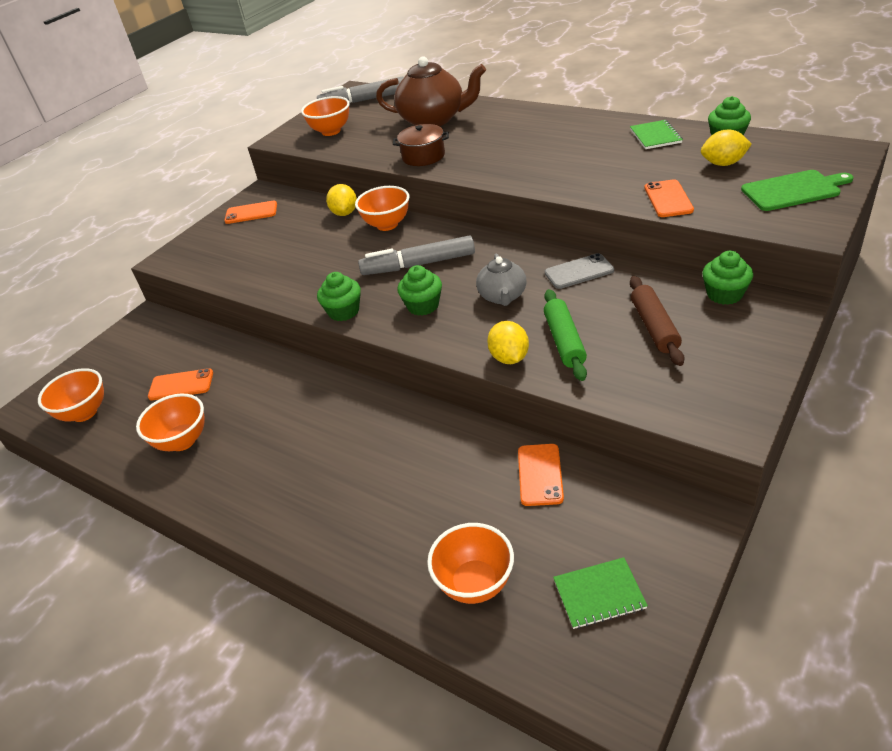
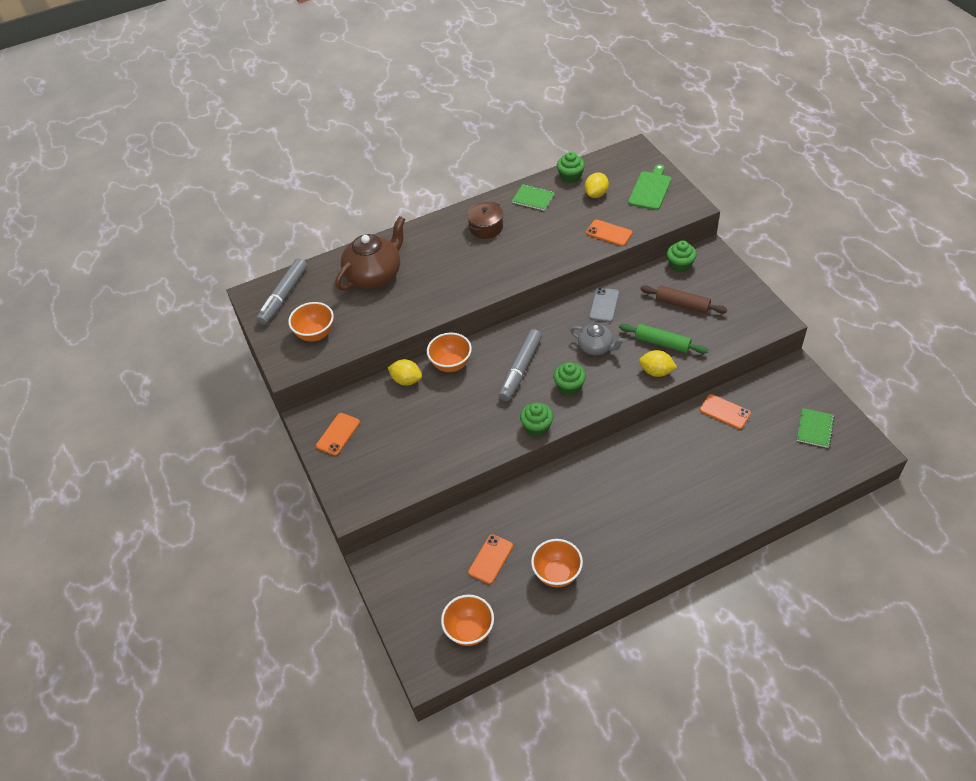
camera: 60 degrees left, 10 degrees up
(423, 156) = (426, 303): brown pot -> brown pot (486, 227)
(475, 583) = (778, 472): orange bowl -> none

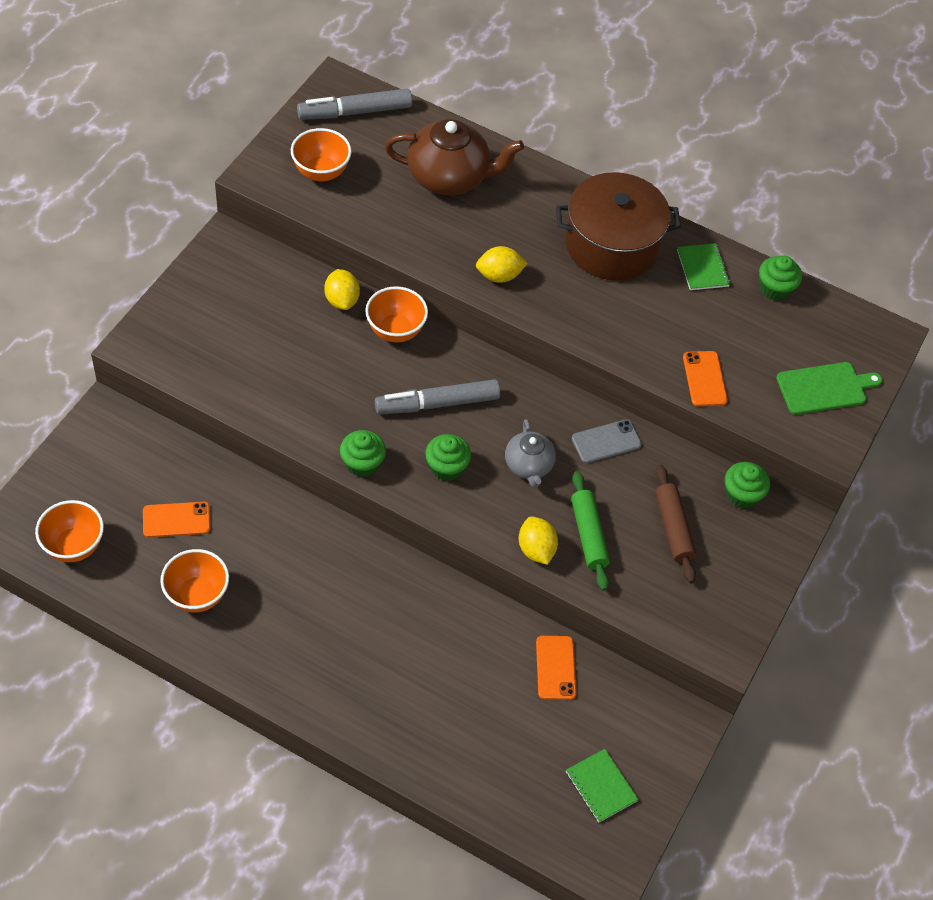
camera: 45 degrees right, 5 degrees up
(338, 434) = (223, 278): orange phone -> none
(486, 227) = (612, 245): brown pot -> brown pot, size x1.91
(596, 194) = (765, 332): yellow lemon -> yellow lemon (499, 276)
(815, 428) = (601, 786): green notebook -> green notebook turned 75 degrees clockwise

